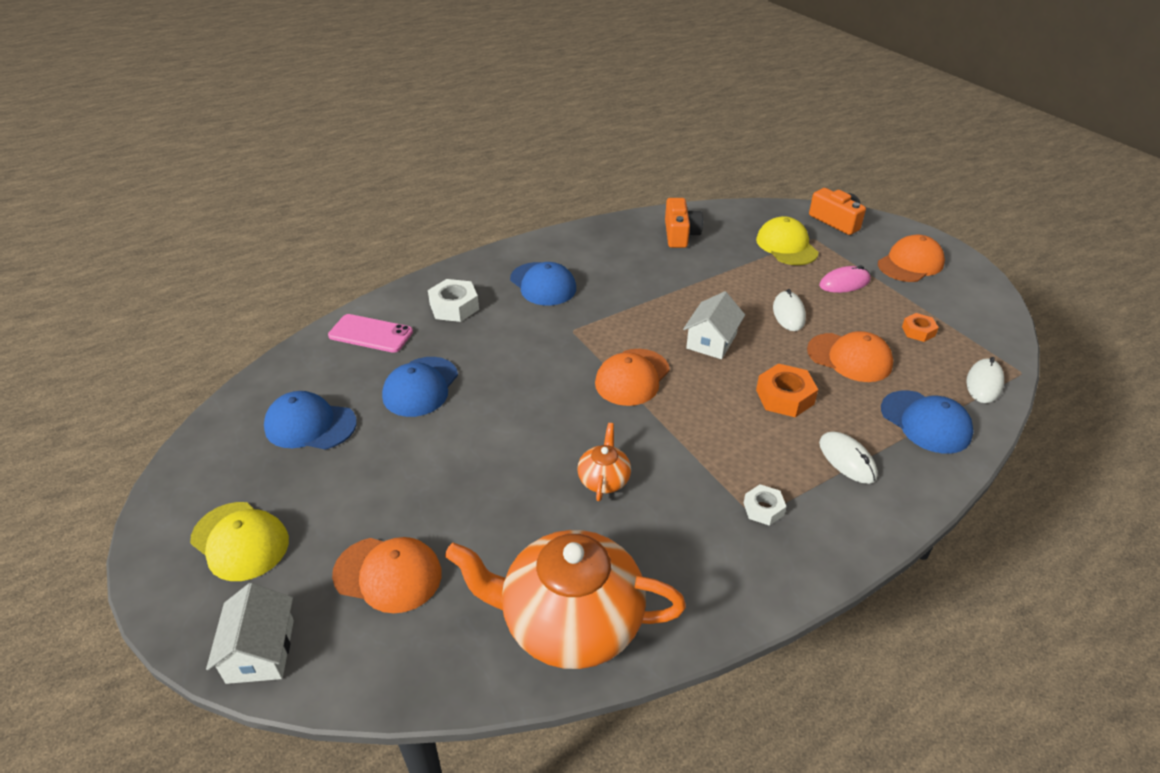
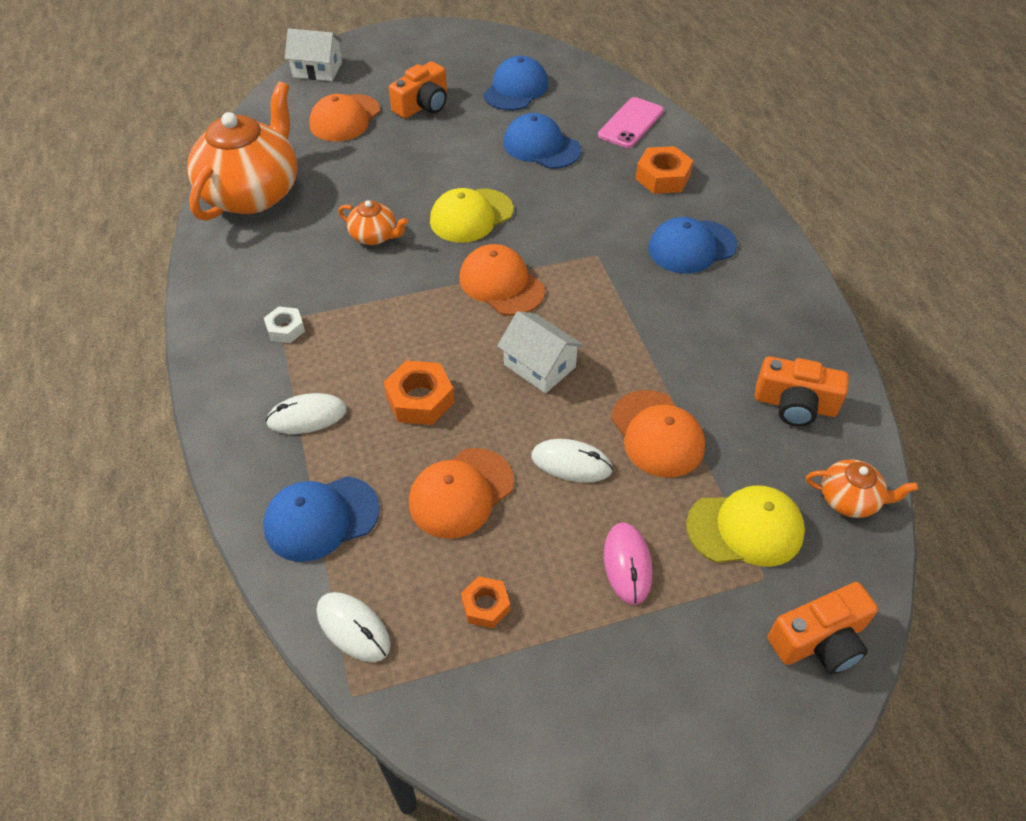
camera: 105 degrees right, 10 degrees up
(240, 541) = (410, 61): yellow cap -> yellow cap (471, 216)
(350, 501) = (423, 105): none -> orange camera
(454, 307) = (662, 177): white nut -> orange nut
(740, 215) = (849, 499): none -> orange teapot
(910, 263) = (663, 695): orange cap -> orange cap (657, 434)

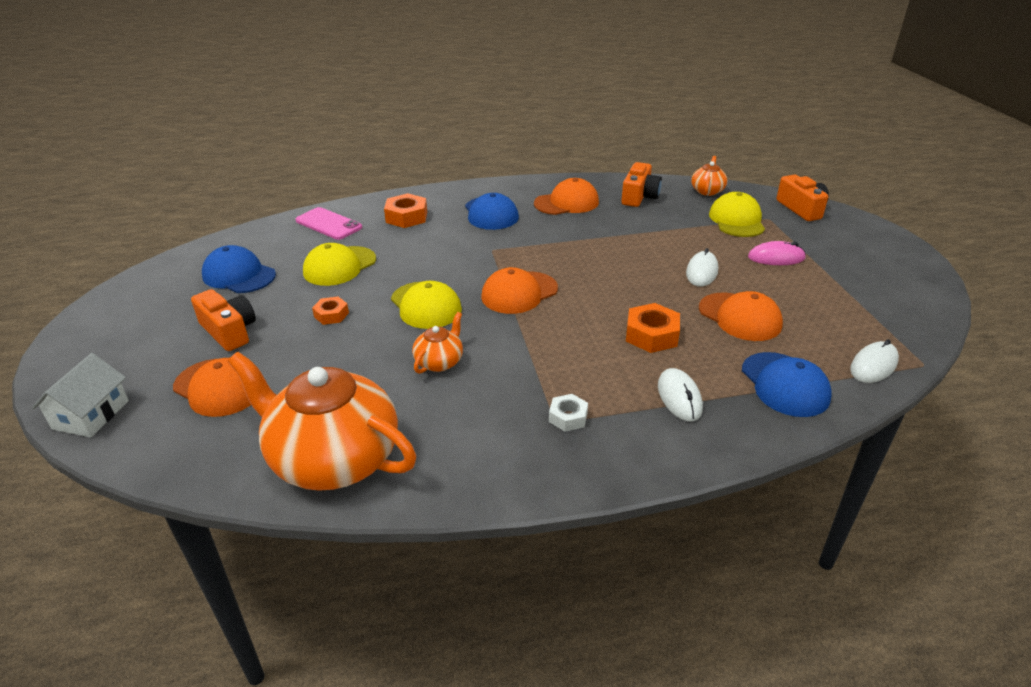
camera: 85 degrees left, 15 degrees down
(485, 605) = (828, 309): orange nut -> orange nut (331, 315)
(539, 366) = (611, 279): white house -> none
(541, 146) = (339, 266): blue cap -> yellow cap
(657, 434) = (670, 240): orange cap -> orange cap (566, 203)

